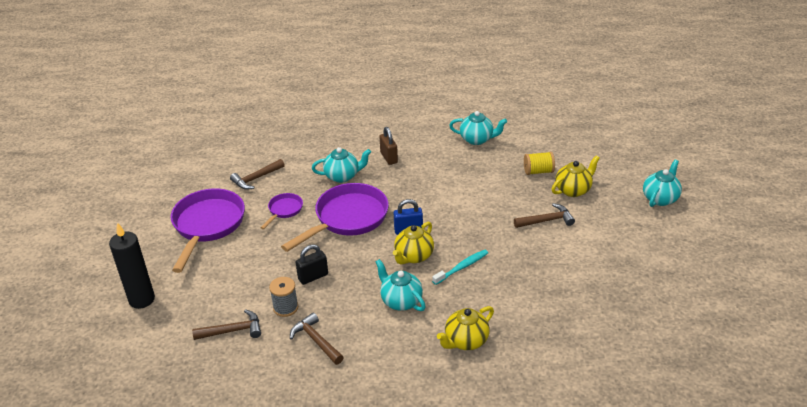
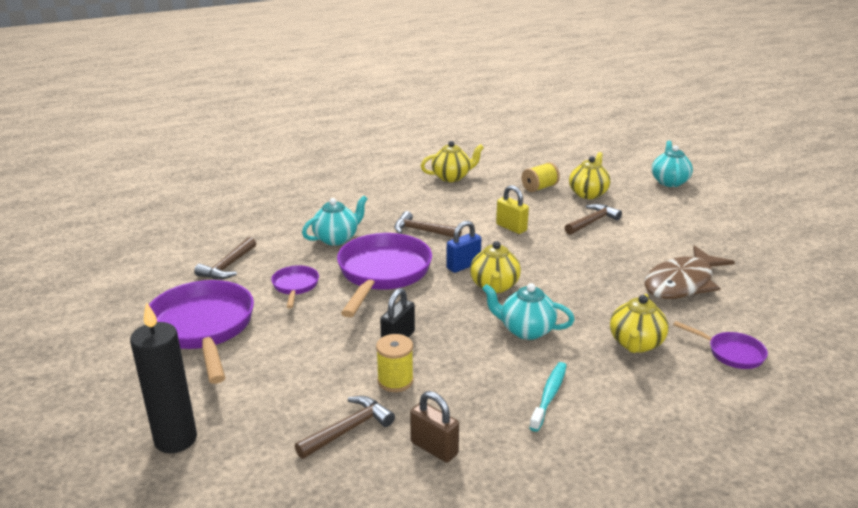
camera: 30 degrees left, 10 degrees down
(285, 308) = (395, 381): grey spool -> yellow spool
(316, 340) = (469, 402): brown hammer -> brown hammer (422, 231)
(389, 157) = (373, 211): brown padlock -> brown padlock (434, 448)
(461, 267) = (556, 281): turquoise toothbrush -> turquoise toothbrush (549, 396)
(476, 206) = (511, 227): none -> yellow padlock
(477, 139) = (451, 177): turquoise teapot -> yellow teapot
(527, 375) = (731, 353): none -> purple pan
(557, 303) = (682, 283): none -> brown fish

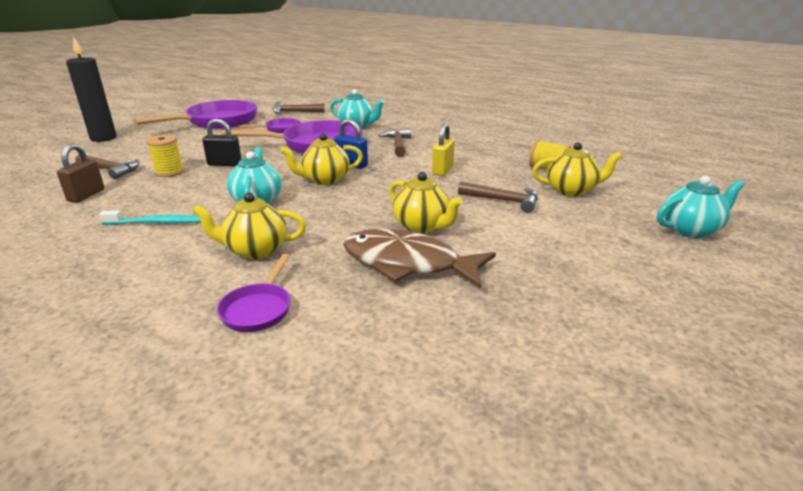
camera: 65 degrees right, 0 degrees up
(451, 177) = (513, 137): yellow teapot -> yellow teapot (422, 226)

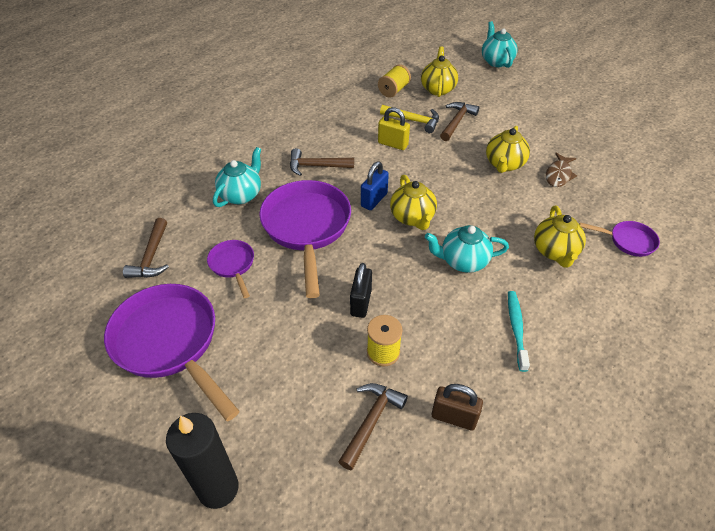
camera: 85 degrees left, 20 degrees up
(408, 263) = (558, 175): brown fish -> brown fish, size x0.53
(422, 226) = (504, 164): yellow teapot -> yellow teapot turned 150 degrees clockwise
(491, 178) = (413, 121): none -> yellow hammer

